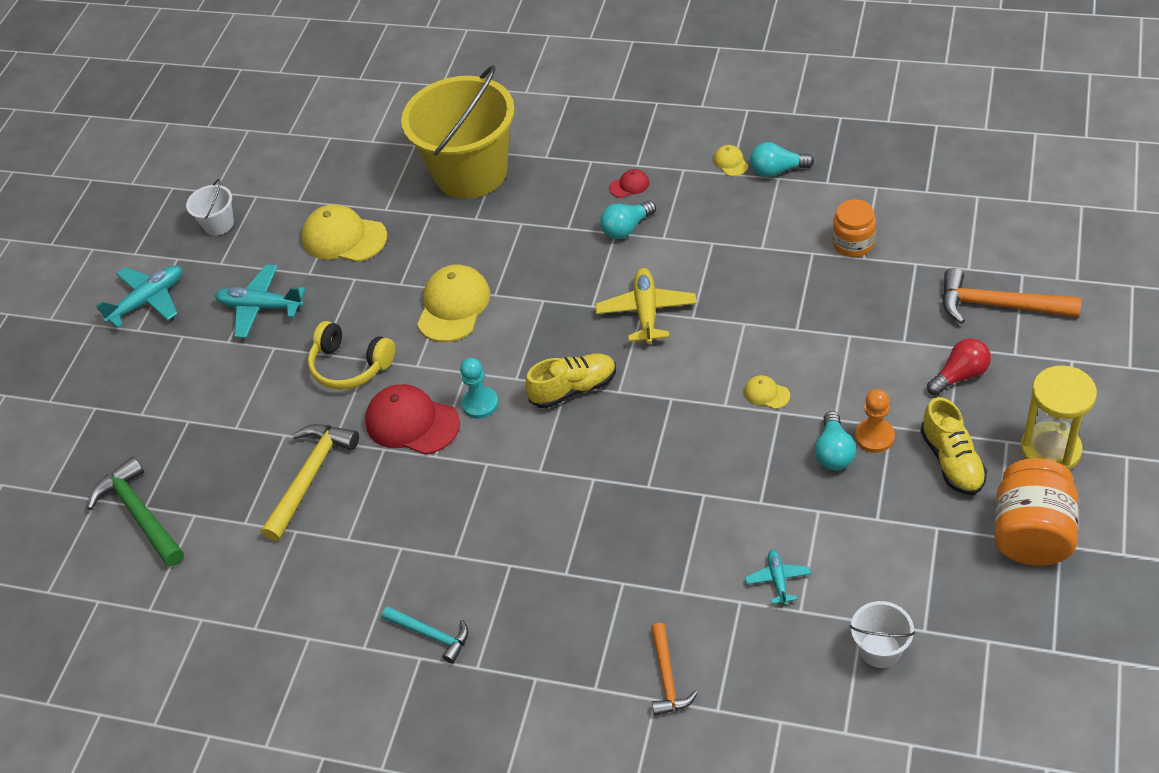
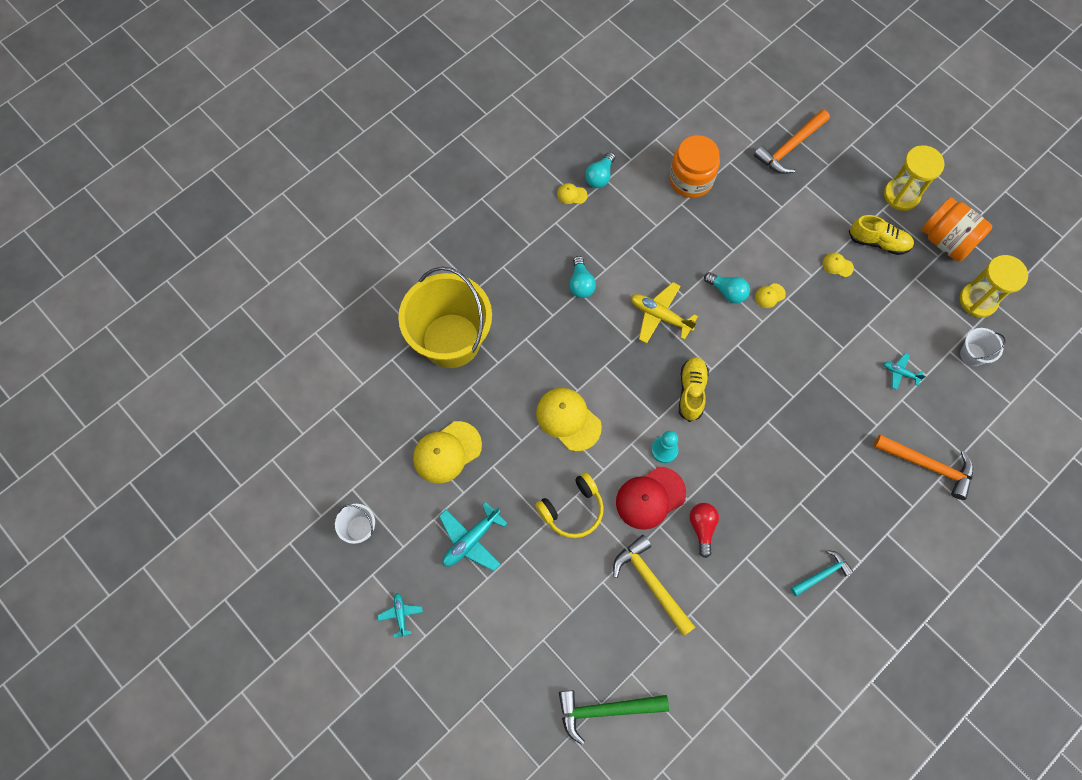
camera: 65 degrees left, 20 degrees up
(148, 301) = (400, 615): turquoise plane -> turquoise plane, size x0.56
(629, 185) = (544, 259): red cap -> none
(667, 678) = (928, 465): orange hammer -> orange hammer, size x1.61
(834, 452) = (834, 291): turquoise light bulb -> turquoise light bulb (727, 292)
(853, 243) = (691, 180): orange jar -> orange jar, size x1.56
(874, 437) = (837, 265): orange pawn -> yellow cap
(960, 375) = (825, 198): red light bulb -> red light bulb (702, 527)
(972, 615) = (978, 300): none -> yellow hourglass

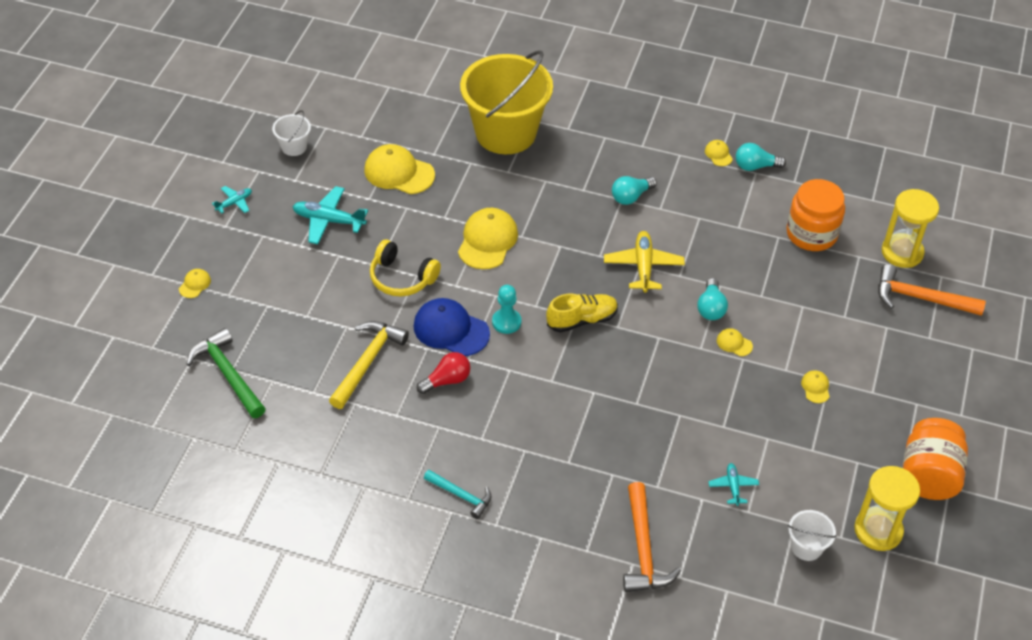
camera: 60 degrees right, 20 degrees down
(483, 695) = (195, 284): none -> yellow cap
(650, 498) = (451, 330): red cap -> blue cap
(878, 242) = (873, 413): yellow shoe -> none
(901, 195) = (949, 414): yellow hourglass -> yellow hourglass (902, 252)

